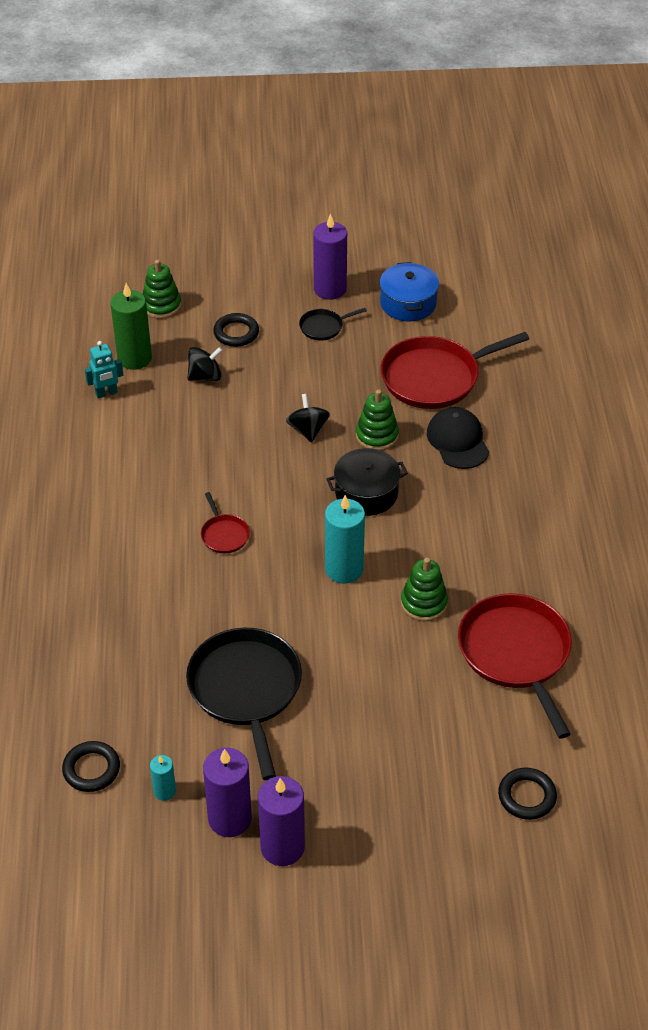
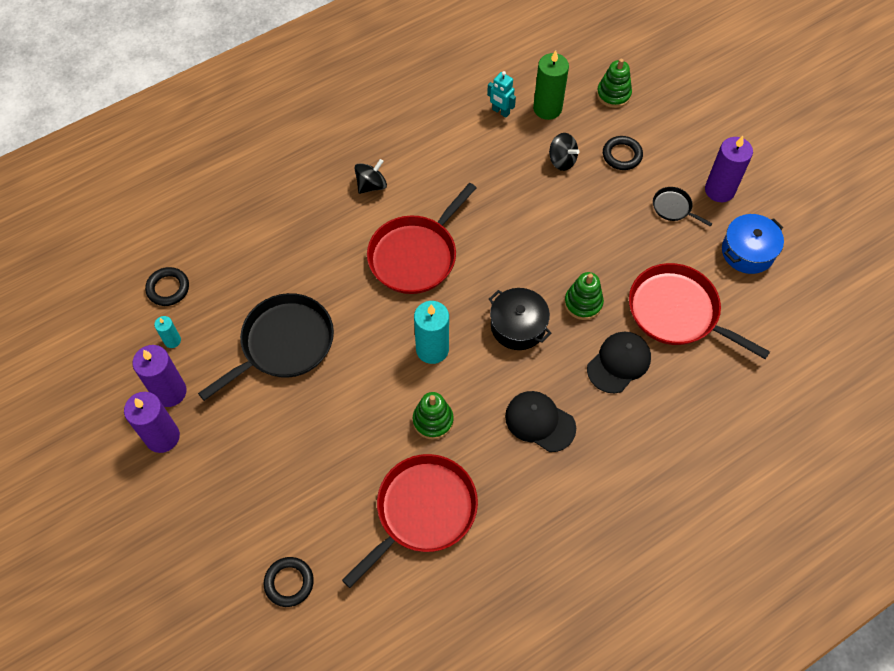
camera: 60 degrees right, 15 degrees up
(224, 534) = (415, 255): red pan -> red pan, size x2.18
(308, 430) = (555, 254): black spinning top -> black spinning top (371, 185)
(480, 524) = (540, 422): none -> black cap

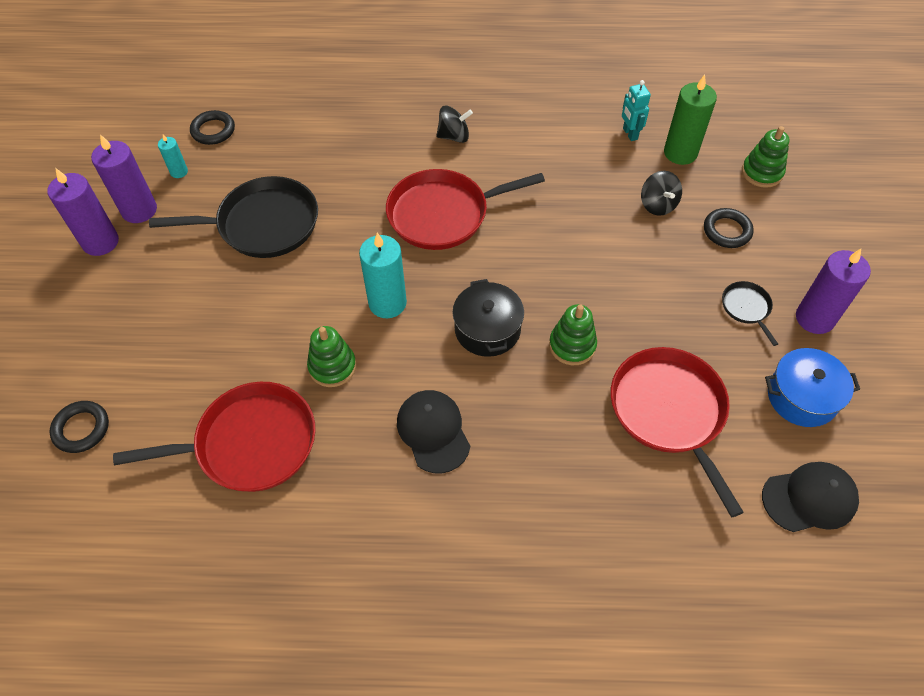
camera: 35 degrees right, 5 degrees down
(619, 363) = (563, 424): black cap -> black cap (809, 498)

